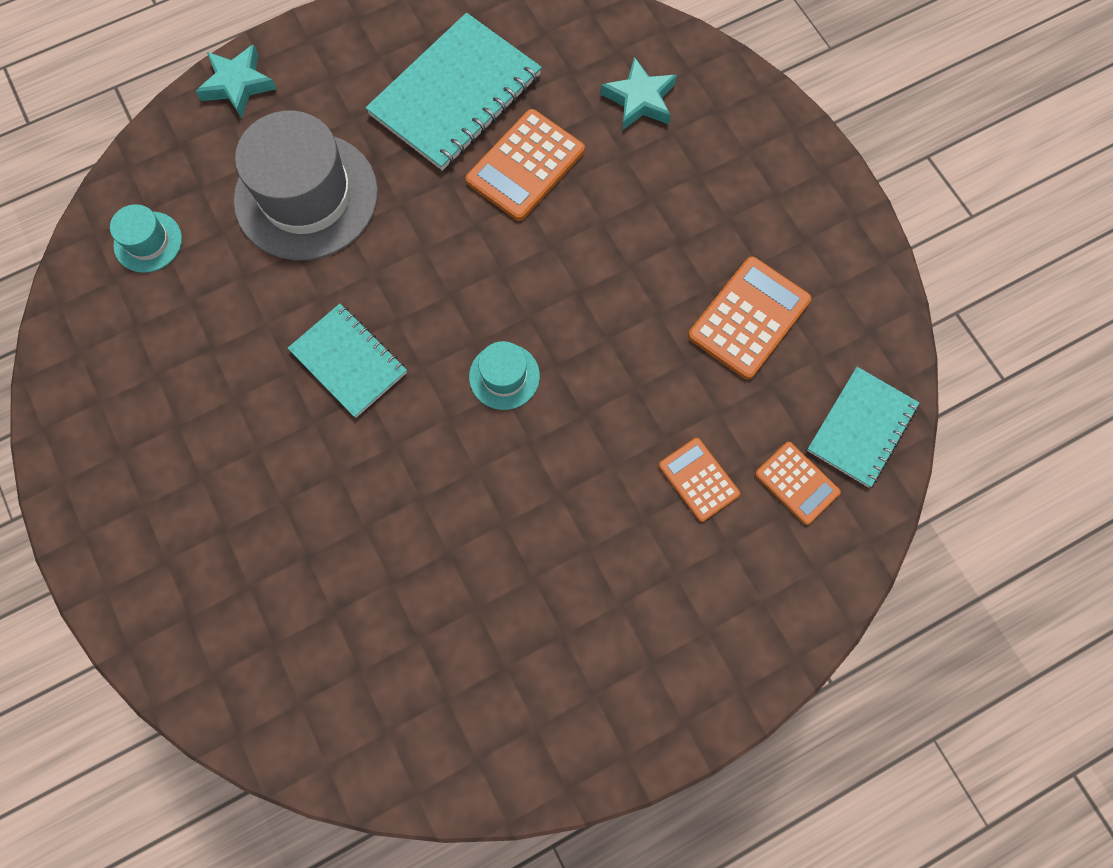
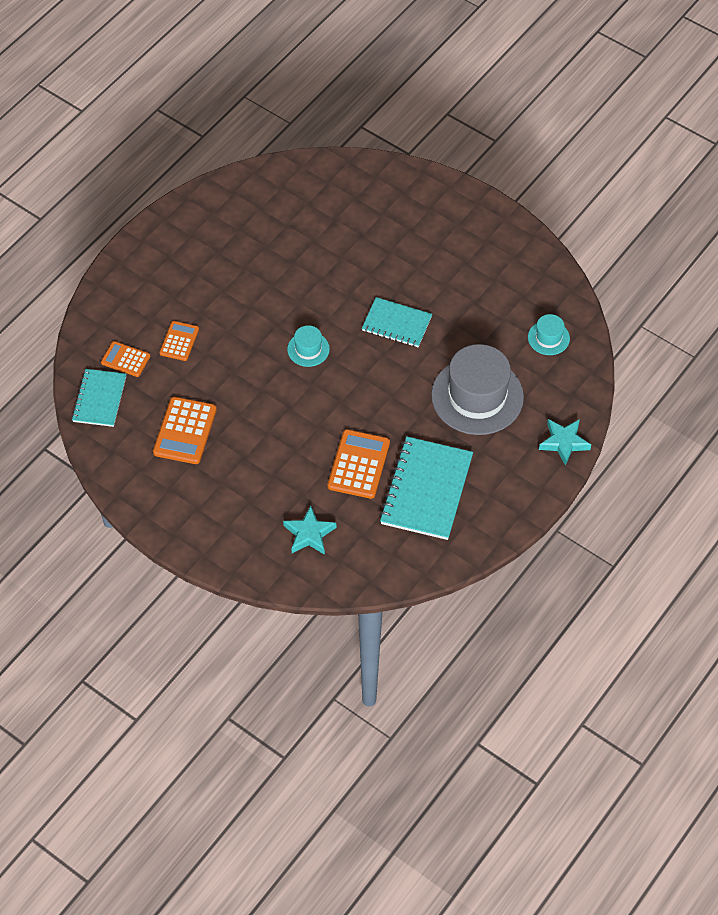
camera: 155 degrees right, 15 degrees down
(698, 480) = (179, 341): orange calculator -> orange calculator turned 105 degrees counterclockwise

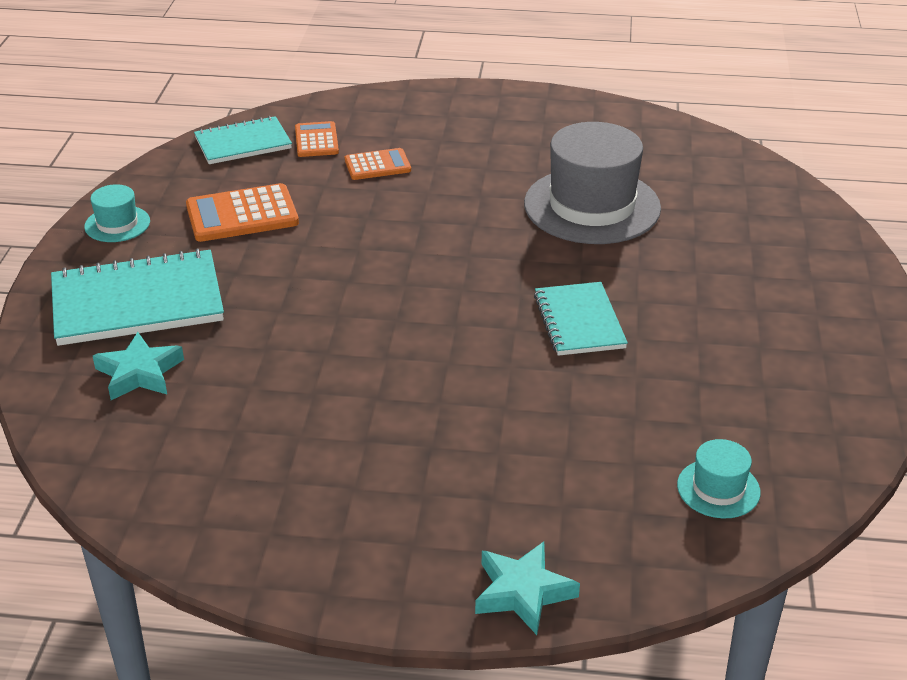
camera: 60 degrees right, 20 degrees down
(308, 349) = (459, 262): turquoise hat -> turquoise hat (117, 224)
(358, 464) = (297, 375): orange calculator -> none
(426, 490) = (300, 462): turquoise notebook -> turquoise notebook (137, 302)
(477, 396) = (526, 450): grey hat -> grey hat (592, 206)

